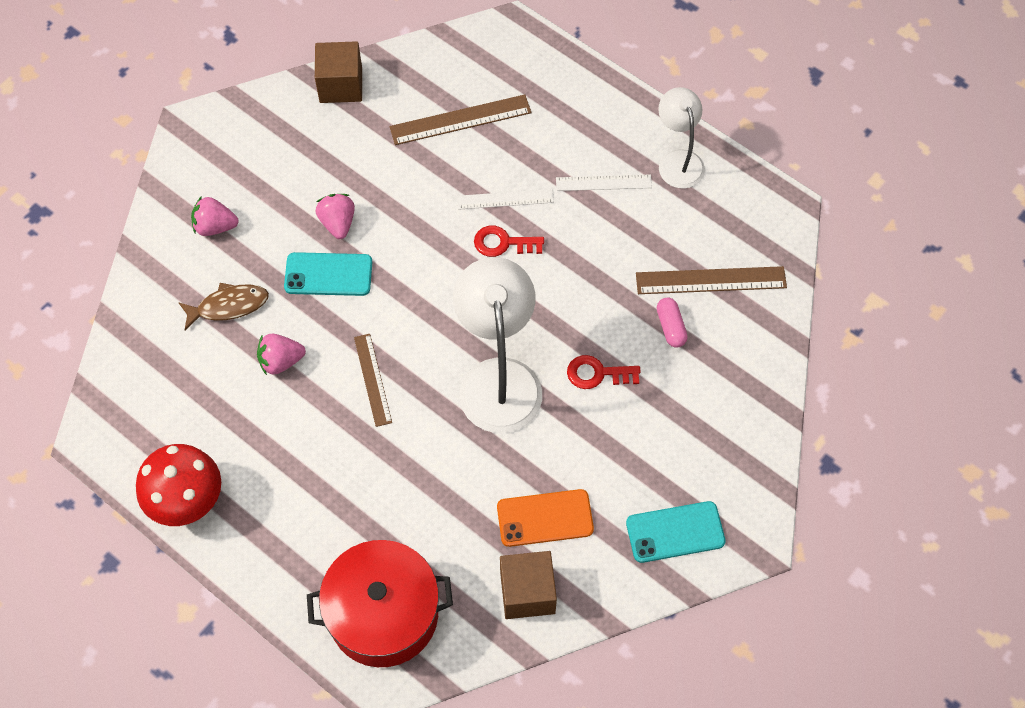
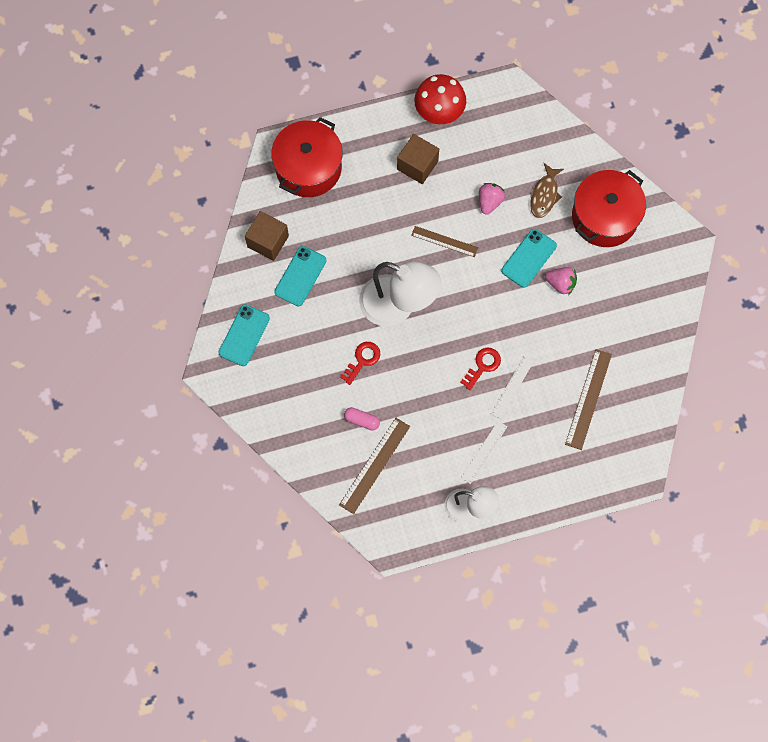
camera: 125 degrees right, 10 degrees up
(215, 226) = (604, 217): pink strawberry -> red pot
(341, 85) = (663, 345): brown cube -> brown cube (417, 165)
(545, 518) = (300, 276): orange phone -> turquoise phone

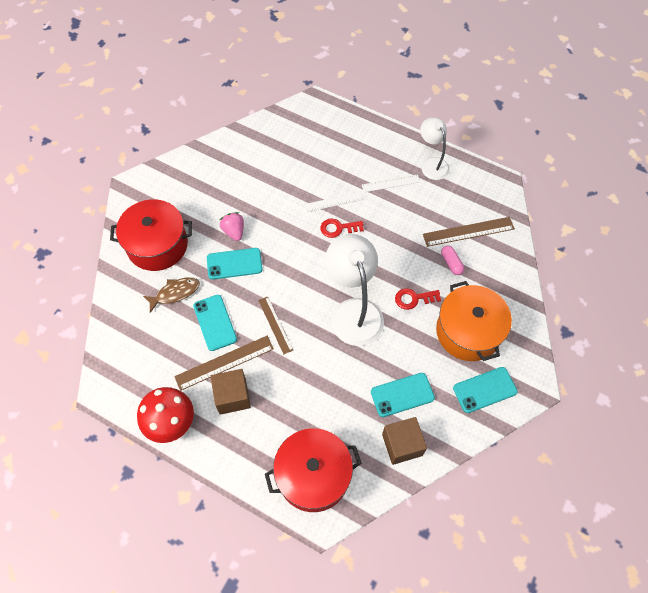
camera: 135 degrees left, 10 degrees down
(296, 371) = (468, 331): none -> orange pot
(489, 202) = (215, 322): pink strawberry -> turquoise phone
(588, 399) = (296, 159): brown ruler -> brown ruler (224, 363)

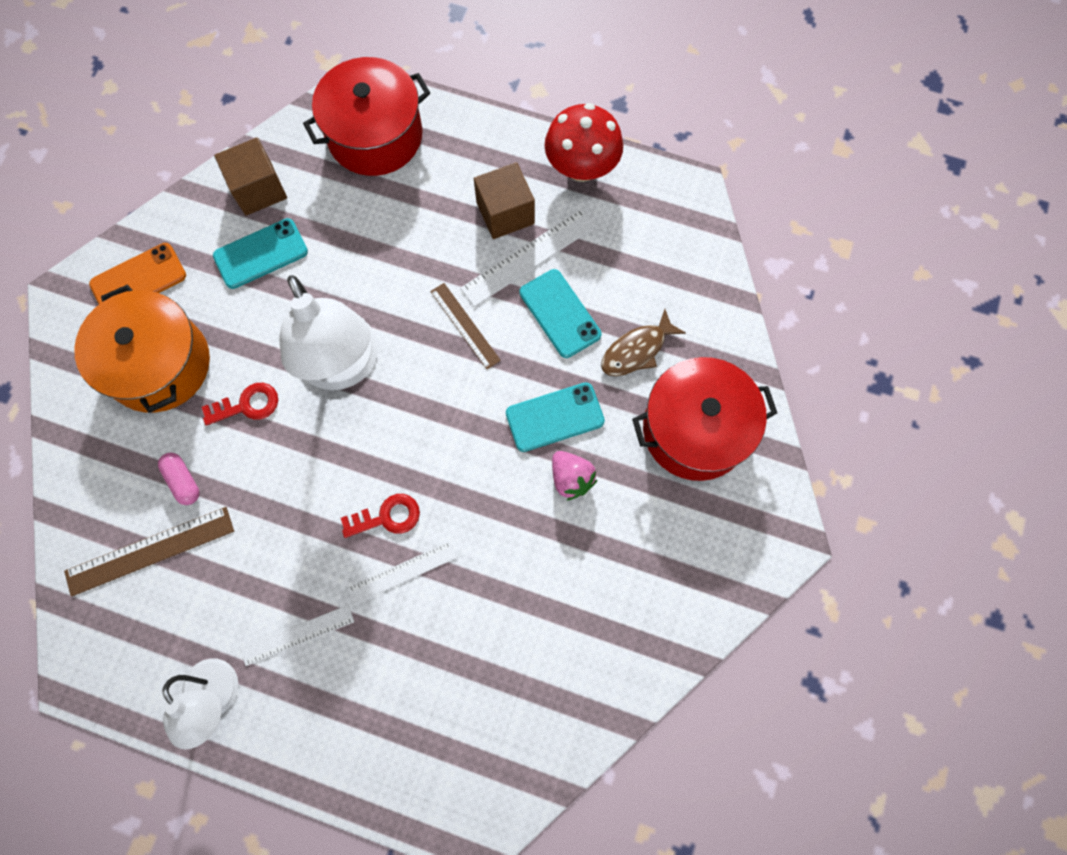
camera: 170 degrees right, 10 degrees up
(224, 363) = (529, 257): brown ruler -> white ruler
(484, 390) = (138, 280): turquoise phone -> orange phone

